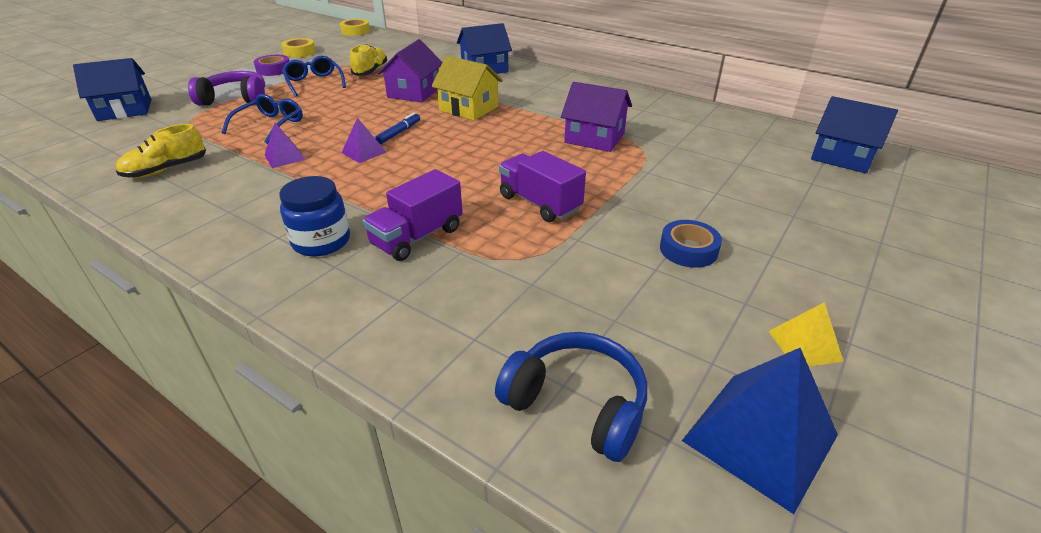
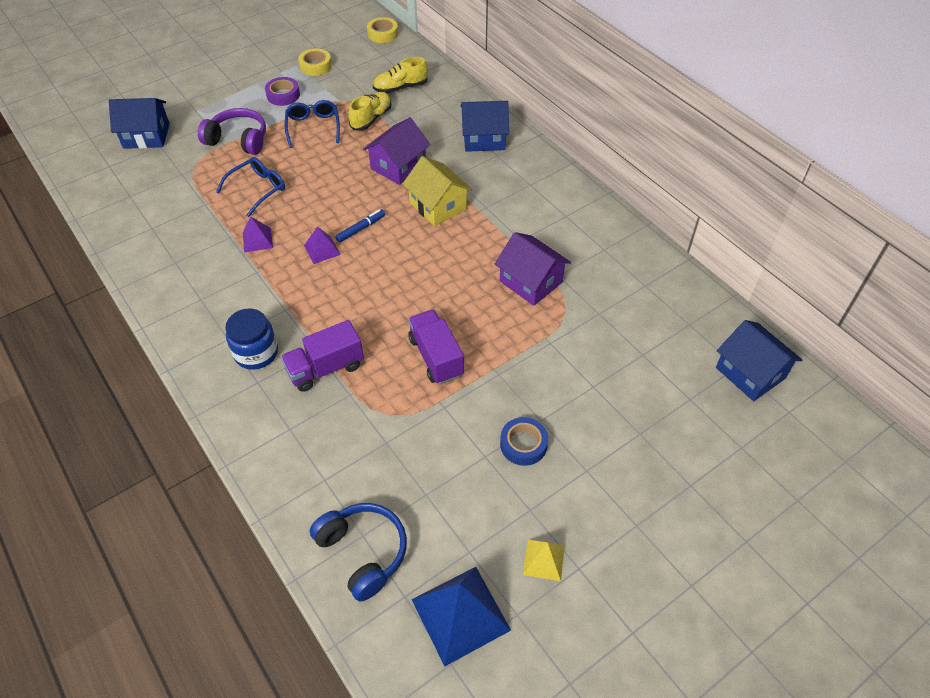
camera: 20 degrees right, 15 degrees up
(166, 170) = (165, 233): yellow shoe -> yellow shoe (400, 88)

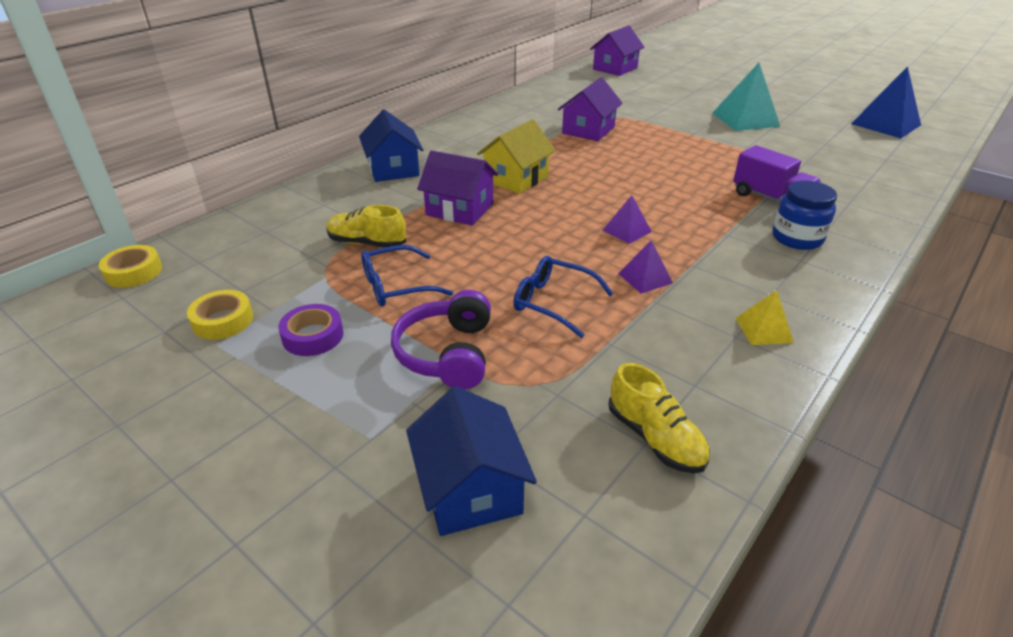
camera: 105 degrees left, 15 degrees down
(361, 229) = (578, 214): blue marker -> none
(363, 552) = (897, 156): blue headphones -> none
(400, 88) = (291, 233): yellow shoe -> yellow shoe (655, 438)
(436, 357) = (704, 155): purple truck -> none
(523, 444) = (745, 119): blue tape -> turquoise pyramid
(543, 560) = (817, 107): yellow pyramid -> yellow pyramid (763, 330)
(750, 373) = (615, 68): blue house -> purple house

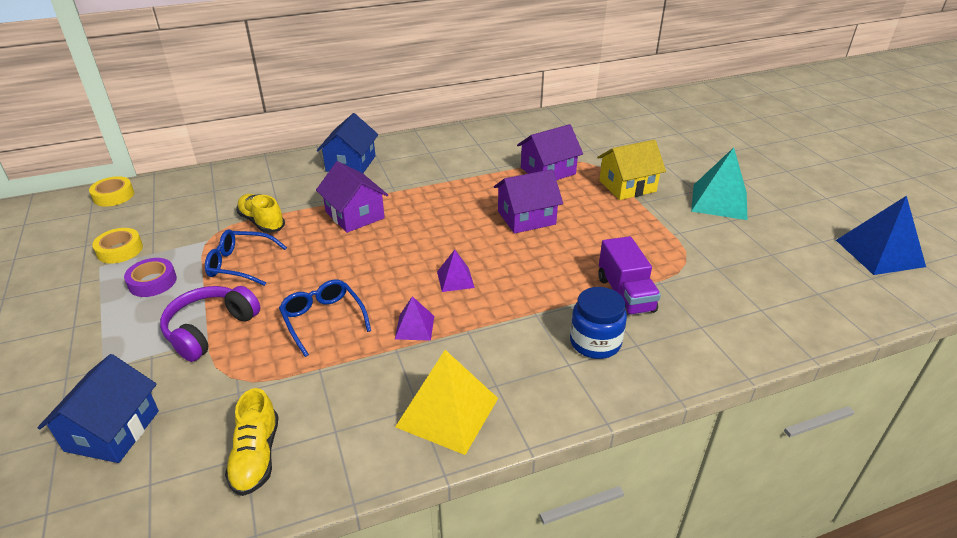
camera: 30 degrees right, 0 degrees up
(516, 179) = (429, 201): yellow house -> yellow house (627, 186)
(615, 68) = (659, 110): purple house -> purple house (526, 217)
(763, 330) = (447, 412): yellow pyramid -> yellow pyramid, size x1.88

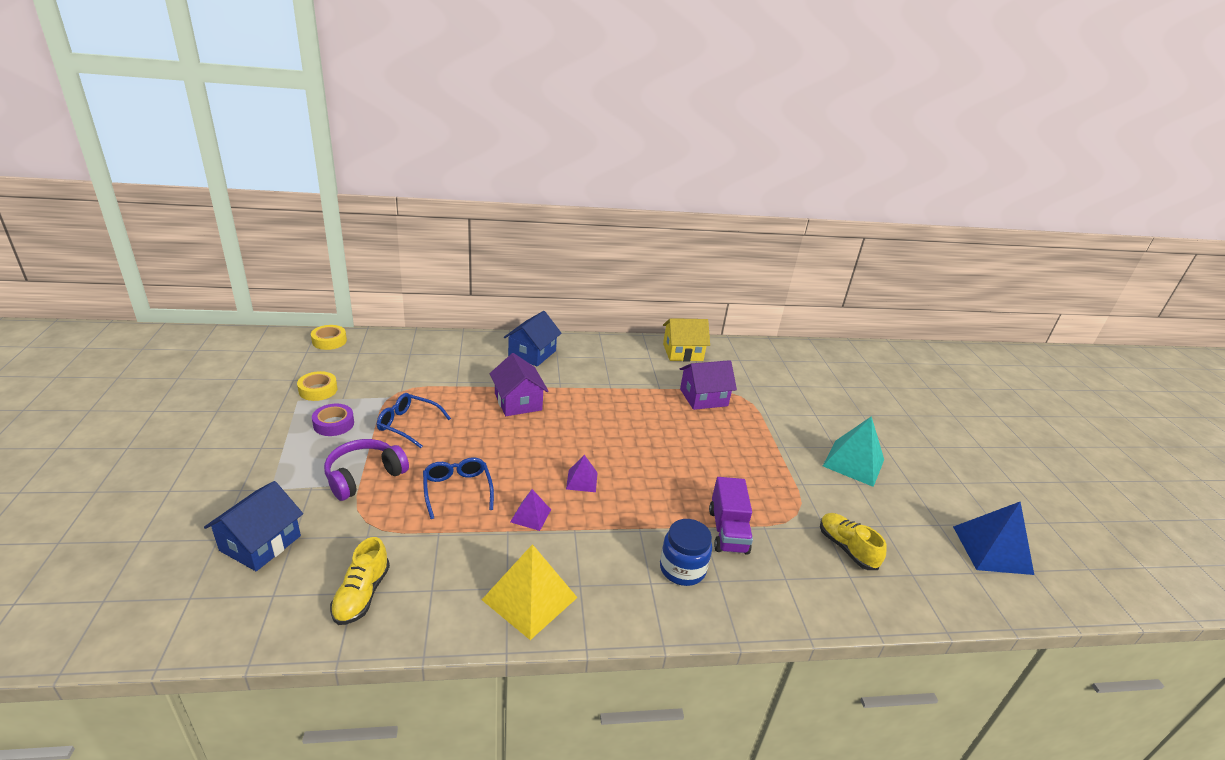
camera: 10 degrees right, 5 degrees down
(262, 222) = (439, 391): yellow shoe -> yellow shoe (846, 548)
(526, 217) = (666, 438): purple house -> none
(627, 186) = (771, 428): yellow house -> yellow house (683, 352)

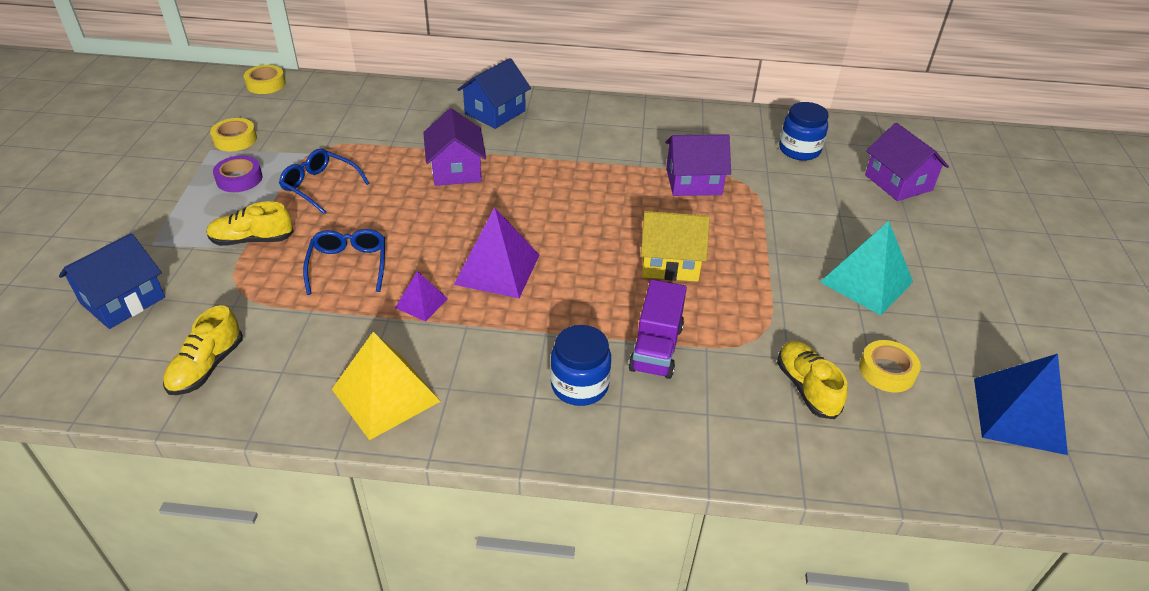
camera: 15 degrees right, 10 degrees up
(364, 476) = (252, 240): purple headphones -> yellow shoe
(582, 480) = (497, 269): purple pyramid -> purple pyramid, size x1.88
(683, 352) = (689, 122): yellow house -> yellow house (670, 262)
(768, 368) = (799, 150): none -> blue jar
(844, 387) = (898, 182): none -> purple house
(895, 528) = (887, 371): none -> yellow tape

